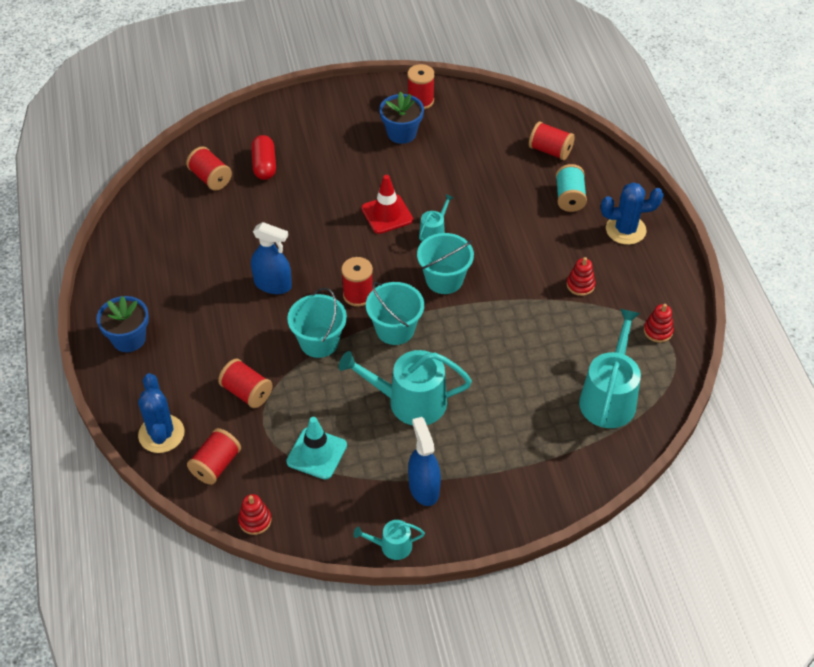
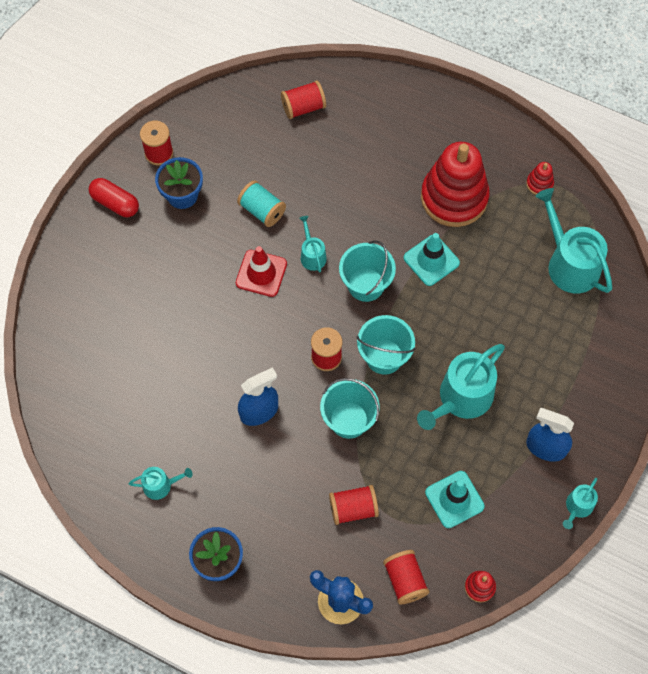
camera: 50 degrees left, 15 degrees up
(160, 267) = (161, 485): none -> turquoise watering can
(210, 178) = (93, 376): red spool -> none
(264, 165) = (119, 324): red capsule -> red capsule (115, 203)
(509, 306) = (431, 260): none -> turquoise traffic cone
(569, 198) = (364, 134): turquoise spool -> turquoise spool (262, 210)
(580, 285) = (454, 198): red stacking toy -> red stacking toy, size x2.48
(625, 230) = (429, 124): blue cactus -> none

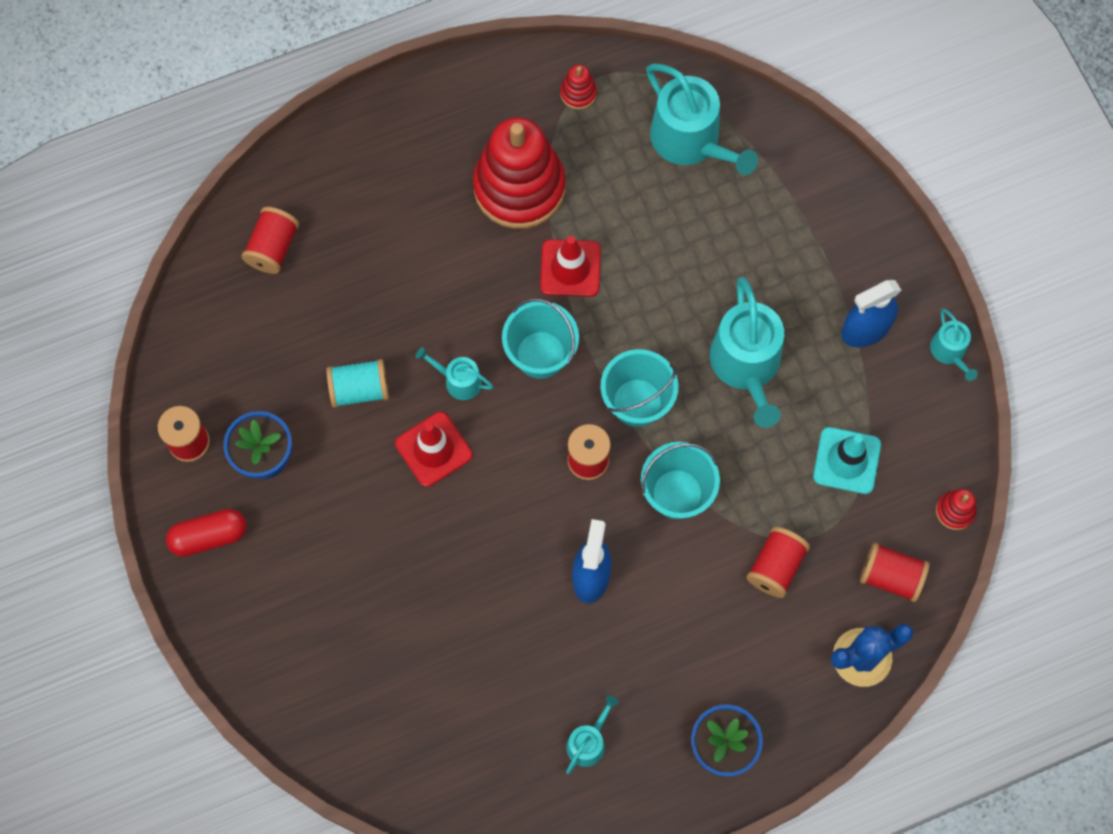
camera: 50 degrees left, 5 degrees up
(431, 260) = (570, 268): turquoise traffic cone -> red traffic cone
(569, 263) = (691, 141): turquoise watering can -> turquoise watering can turned 135 degrees counterclockwise

